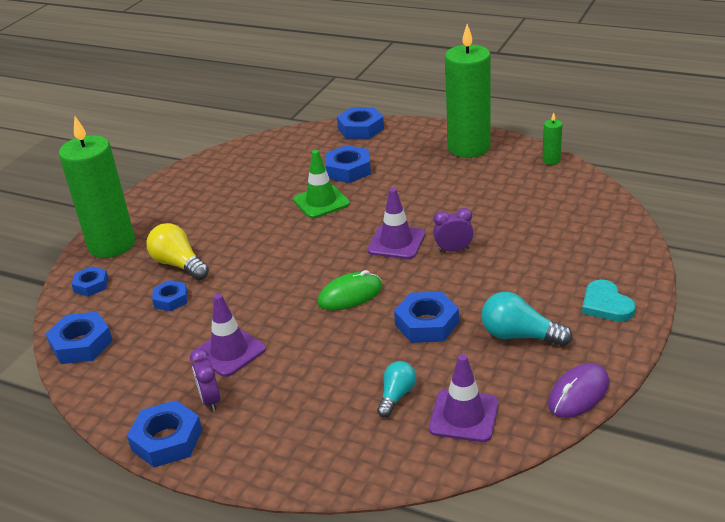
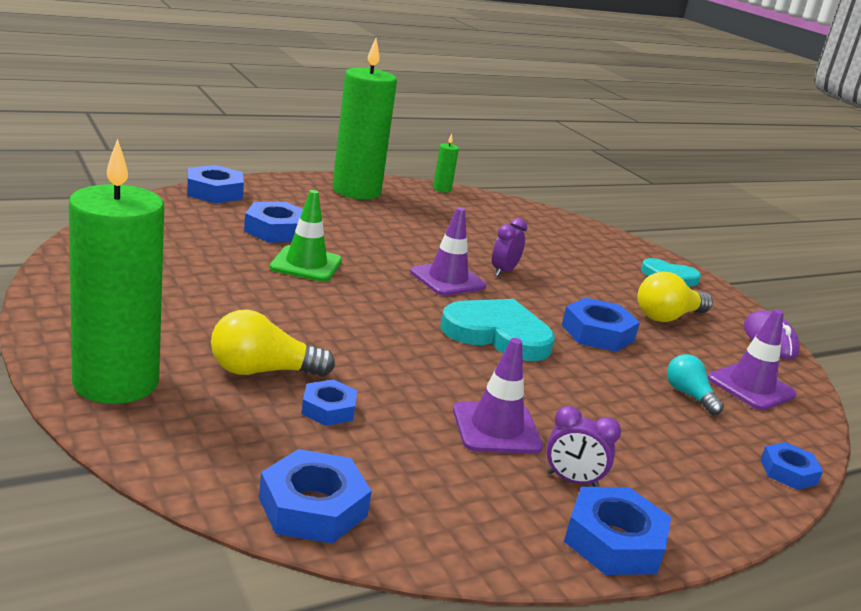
camera: 60 degrees left, 10 degrees down
(91, 285) = (183, 438): blue nut -> blue nut (788, 472)
(350, 295) = (497, 334): green mouse -> turquoise heart
(519, 336) = (668, 317): turquoise light bulb -> yellow light bulb

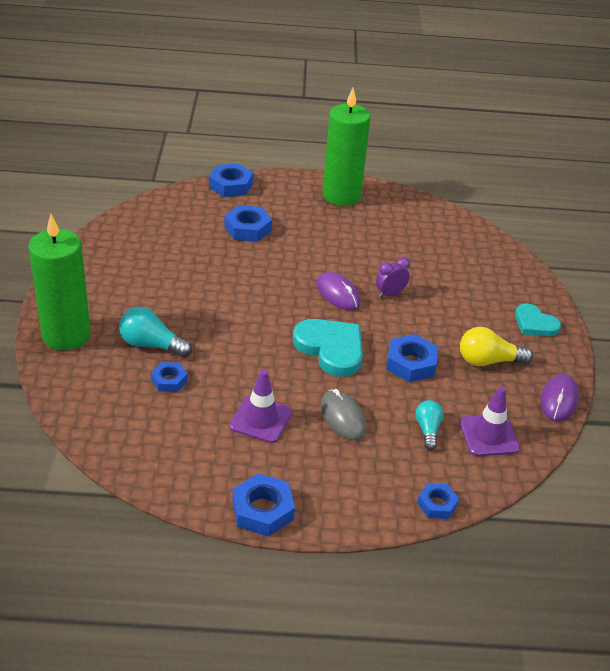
camera: 30 degrees right, 15 degrees up
(263, 371) = (151, 345): yellow light bulb -> turquoise light bulb
(306, 264) = (244, 263): green traffic cone -> none
(313, 507) = (112, 439): blue nut -> none
(442, 189) = (417, 201): green candle -> none
(447, 279) = (338, 294): purple traffic cone -> purple mouse
(572, 480) = (275, 466): purple clock -> none
(588, 403) = (342, 417): none -> grey mouse

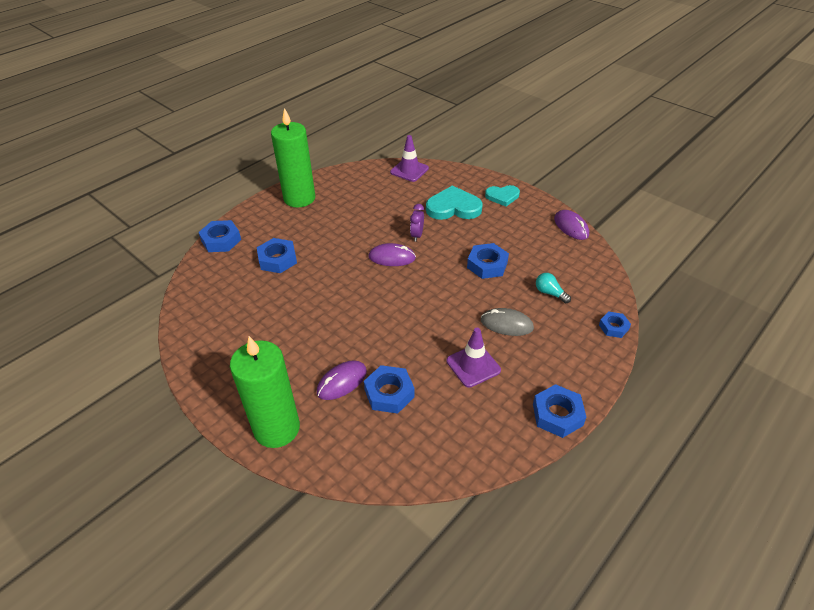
camera: 45 degrees left, 5 degrees up
(151, 345) = (342, 382): turquoise light bulb -> purple mouse
(169, 380) = (389, 393): blue nut -> blue nut, size x1.59
(331, 349) = (439, 292): turquoise heart -> turquoise heart (453, 207)
(488, 361) = (515, 233): yellow light bulb -> none
(489, 435) = (575, 271): purple traffic cone -> purple traffic cone (409, 170)

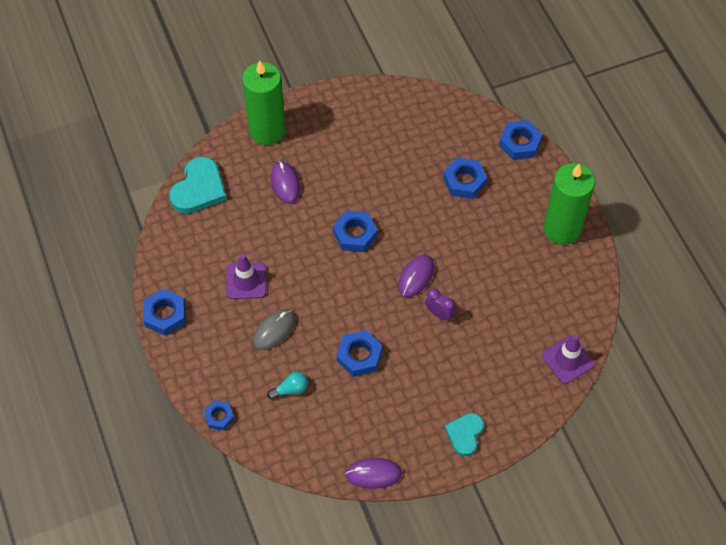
camera: 115 degrees right, 15 degrees up
(389, 393) = (255, 211): blue nut -> blue nut (355, 234)
(453, 207) = (470, 372): turquoise heart -> turquoise heart (199, 189)

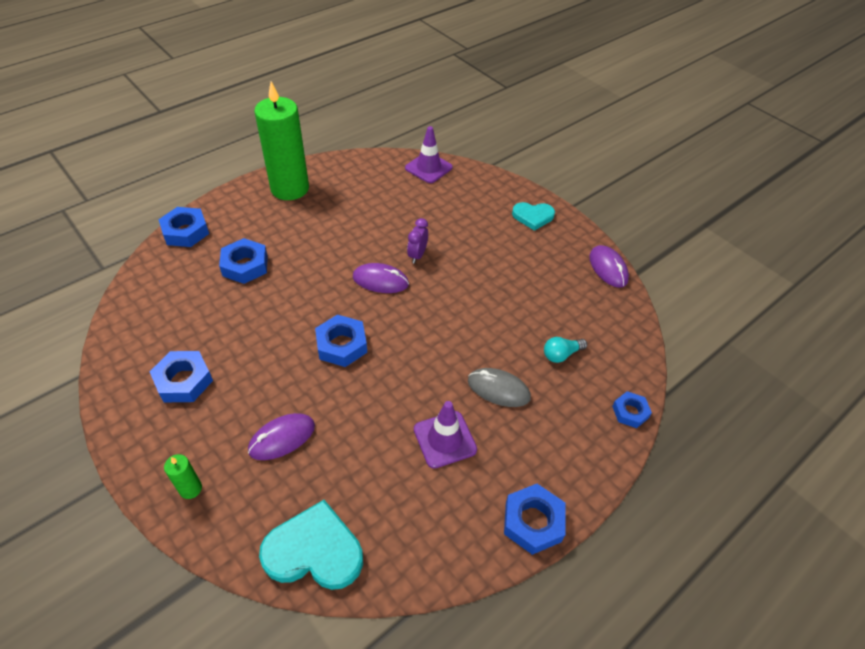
camera: 110 degrees left, 10 degrees down
(267, 130) = (190, 489): green candle -> green candle, size x0.40
(290, 389) = (561, 354): turquoise light bulb -> turquoise light bulb turned 75 degrees counterclockwise
(359, 356) = (493, 306): blue nut -> blue nut (184, 381)

